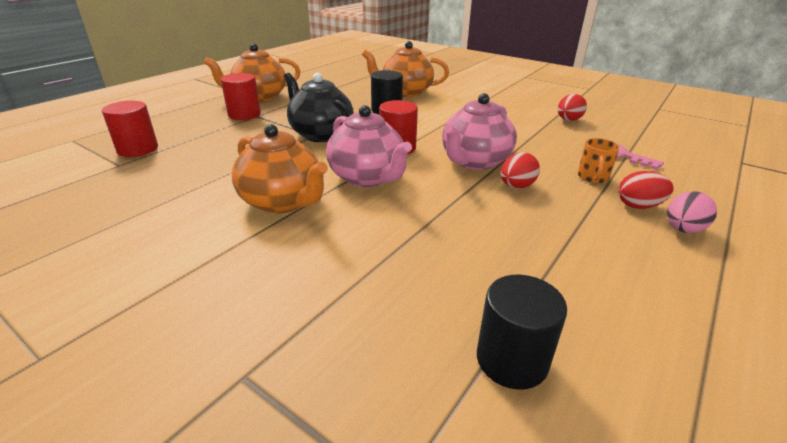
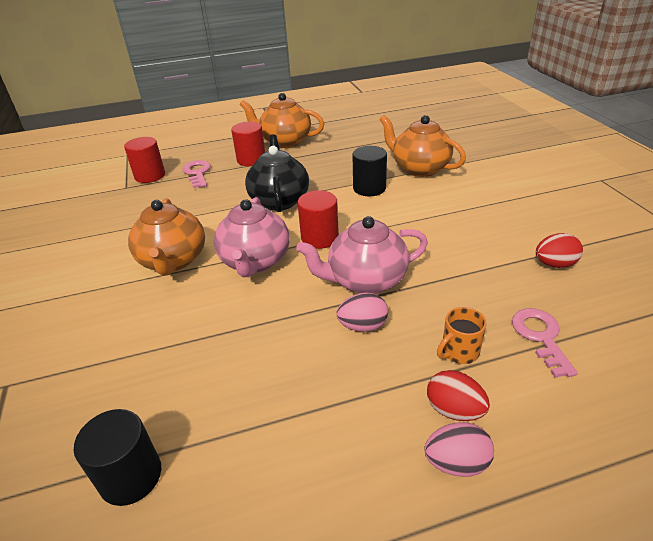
camera: 40 degrees right, 5 degrees up
(197, 135) = (197, 173): none -> pink key
(516, 186) = (363, 326): red egg -> pink egg

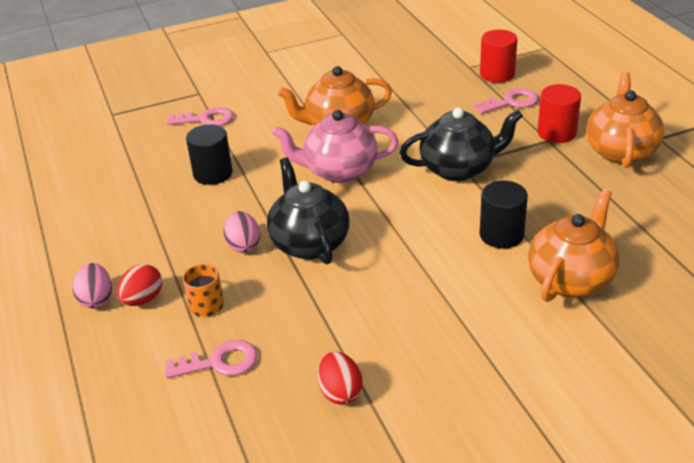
camera: 85 degrees right, 0 degrees up
(84, 372) = (206, 119): none -> pink key
(131, 476) = (118, 160): black cylinder -> black cylinder (213, 173)
(319, 238) = (383, 206): red cylinder -> none
(365, 280) = (309, 243): pink teapot -> black teapot

